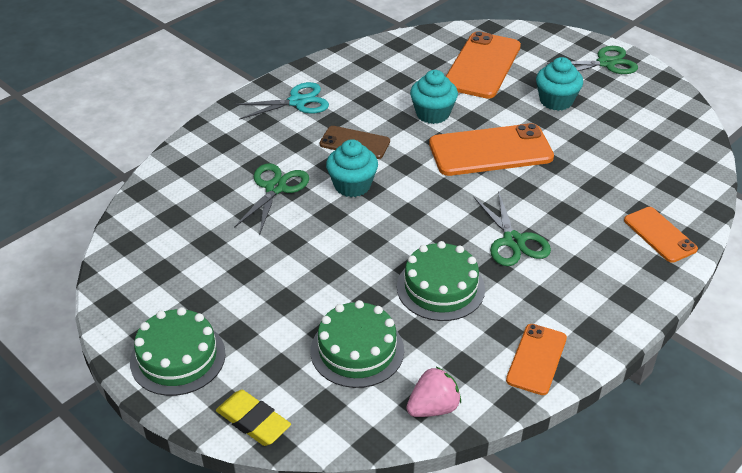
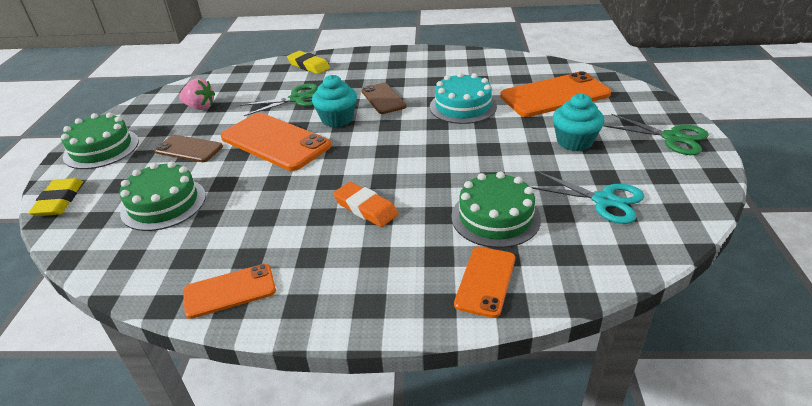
camera: 50 degrees right, 5 degrees down
(212, 147) = (309, 66): none -> yellow eraser
(273, 297) = (189, 149): none -> brown phone
(297, 102) = (394, 64): turquoise scissors -> turquoise scissors (604, 200)
(432, 114) = (463, 106): turquoise cupcake -> turquoise cake
(433, 408) = (126, 266): pink strawberry -> pink strawberry (200, 107)
(440, 288) = (268, 204): green cake -> green cake (495, 217)
(490, 150) = (460, 146): orange phone -> orange phone (275, 141)
(513, 241) = (365, 208): green scissors -> orange eraser

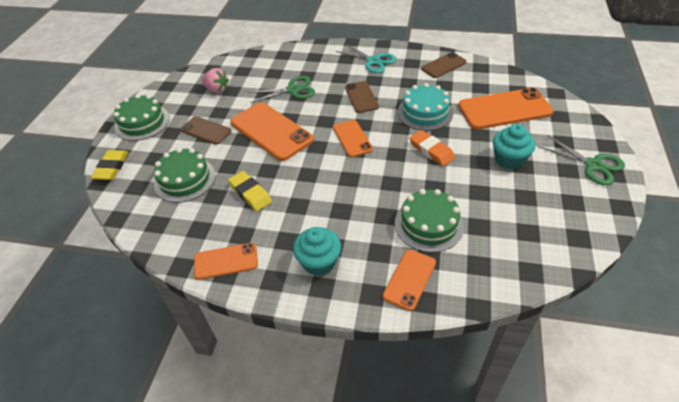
camera: 10 degrees right, 10 degrees up
(309, 66) = (306, 55): yellow eraser -> yellow eraser (250, 193)
(337, 119) = (321, 114): turquoise cupcake -> turquoise cupcake (319, 262)
(365, 208) = (331, 203): orange eraser -> orange eraser (431, 150)
(380, 139) = (352, 138): none -> orange phone
(473, 62) = (443, 65): none -> brown phone
(604, 200) = (518, 220): turquoise scissors -> turquoise scissors (373, 61)

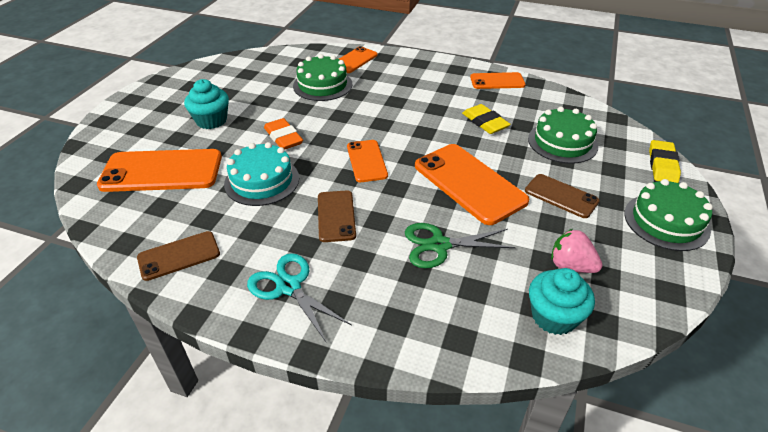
camera: 175 degrees left, 5 degrees down
(319, 262) = (420, 74): turquoise cupcake -> turquoise cupcake (554, 317)
(593, 165) = (140, 107): green scissors -> none

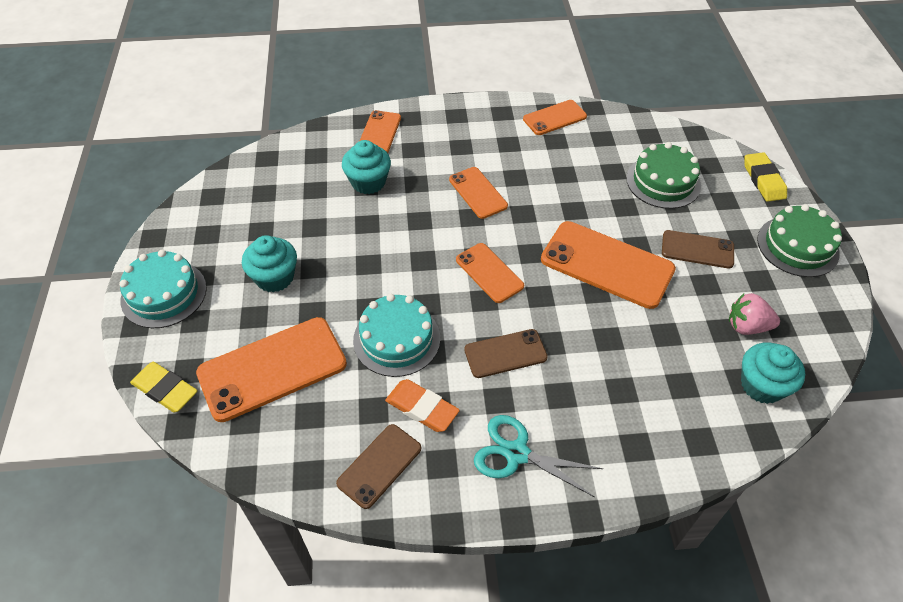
camera: 25 degrees left, 10 degrees up
(135, 110) = (164, 294): none -> turquoise cake
(283, 137) = (377, 272): orange eraser -> orange eraser (422, 408)
(322, 85) = (368, 182): green cake -> turquoise cupcake
(336, 216) = (505, 353): brown phone -> brown phone turned 75 degrees counterclockwise
(398, 111) = (477, 193): none -> orange phone
(439, 245) = (624, 349): green scissors -> none
(485, 122) = (576, 180): yellow eraser -> yellow eraser (165, 389)

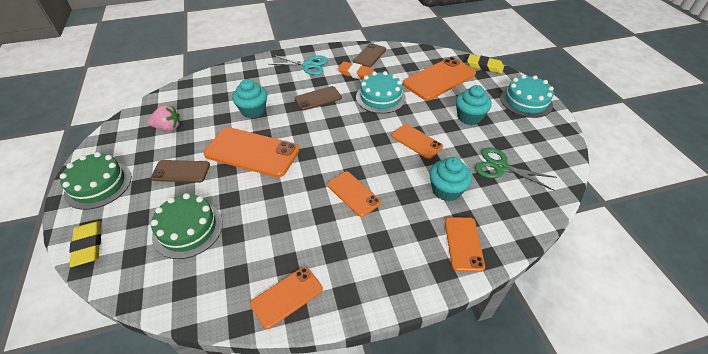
camera: 170 degrees right, 5 degrees down
(286, 198) = (501, 167): none -> green scissors
(489, 273) = (334, 136): orange phone -> orange phone (416, 141)
(762, 385) = (175, 101): turquoise cupcake -> turquoise cupcake (253, 110)

